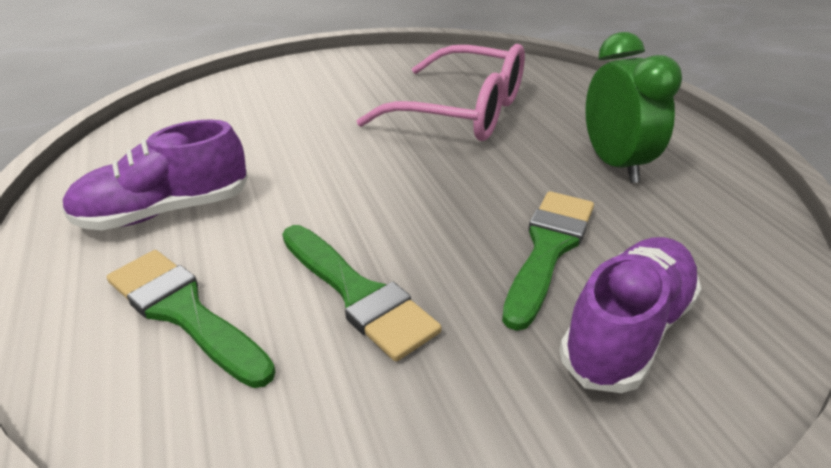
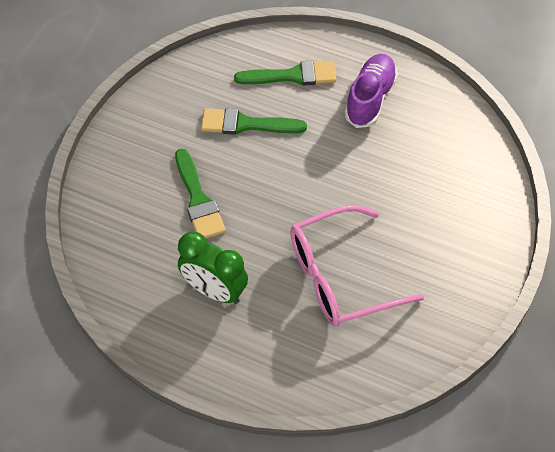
camera: 135 degrees right, 20 degrees up
(627, 330) = (140, 180): purple shoe -> none

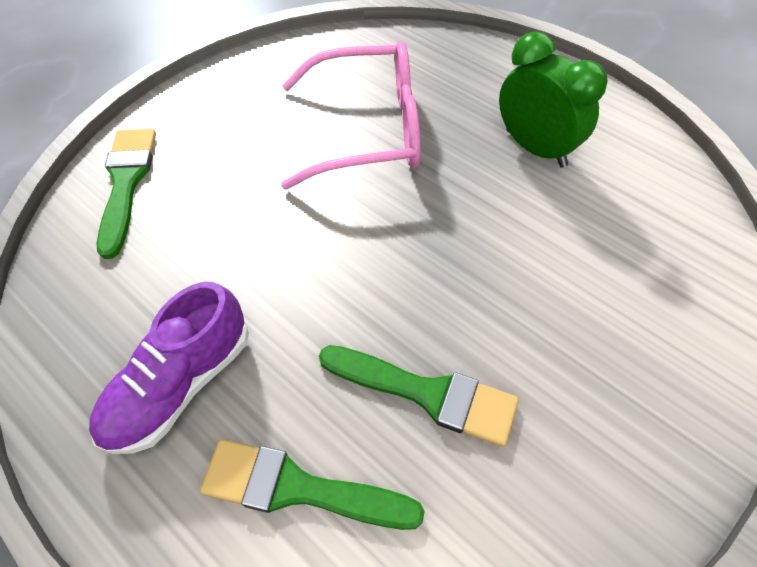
camera: 160 degrees left, 0 degrees up
(198, 200) = (541, 272): green brush -> green brush (126, 183)

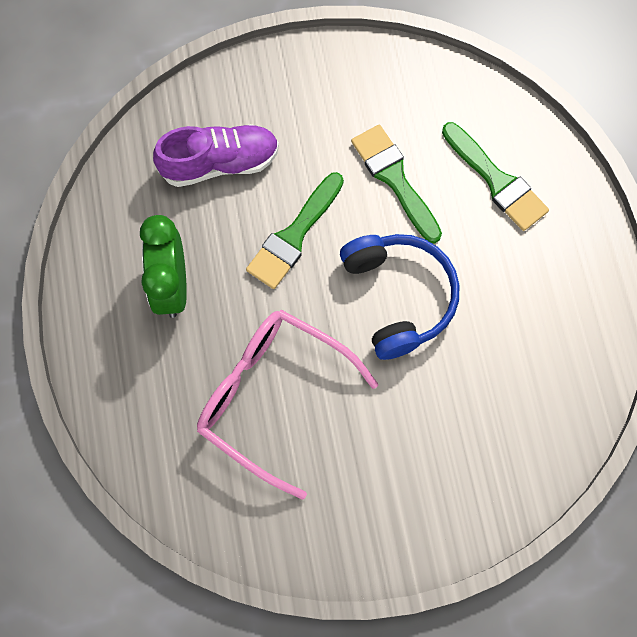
camera: 145 degrees left, 15 degrees up
(126, 183) = (488, 483): green brush -> green brush (294, 236)
(180, 385) = (529, 282): purple shoe -> purple shoe (220, 163)
(320, 273) = (398, 297): none -> blue headphones

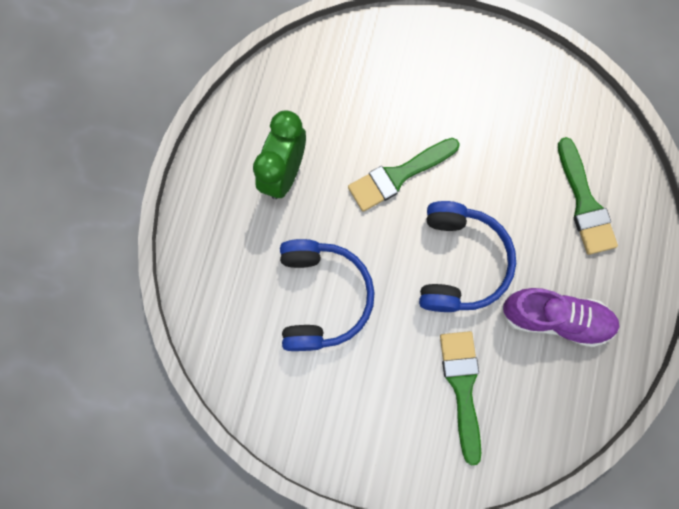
camera: 25 degrees right, 5 degrees up
(220, 163) = (367, 91): purple shoe -> purple shoe (555, 318)
(272, 397) = (322, 297): pink glasses -> blue headphones
(394, 179) = (501, 165): green brush -> green brush (462, 387)

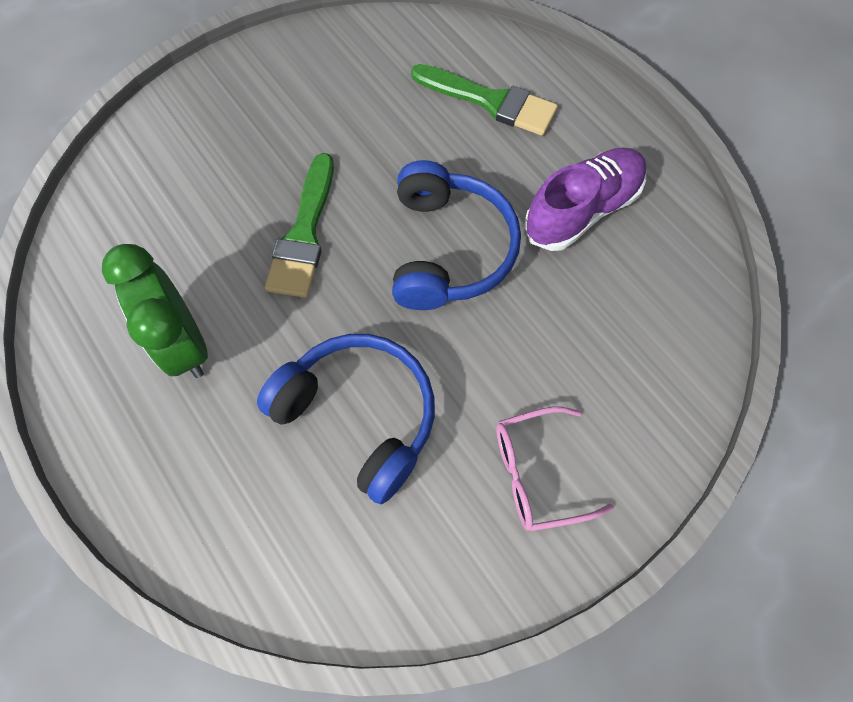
camera: 50 degrees left, 10 degrees down
(369, 416) = (537, 473): none -> pink glasses
(459, 262) = (448, 249): blue headphones -> blue headphones turned 45 degrees clockwise
(462, 387) = (582, 350): green brush -> none

